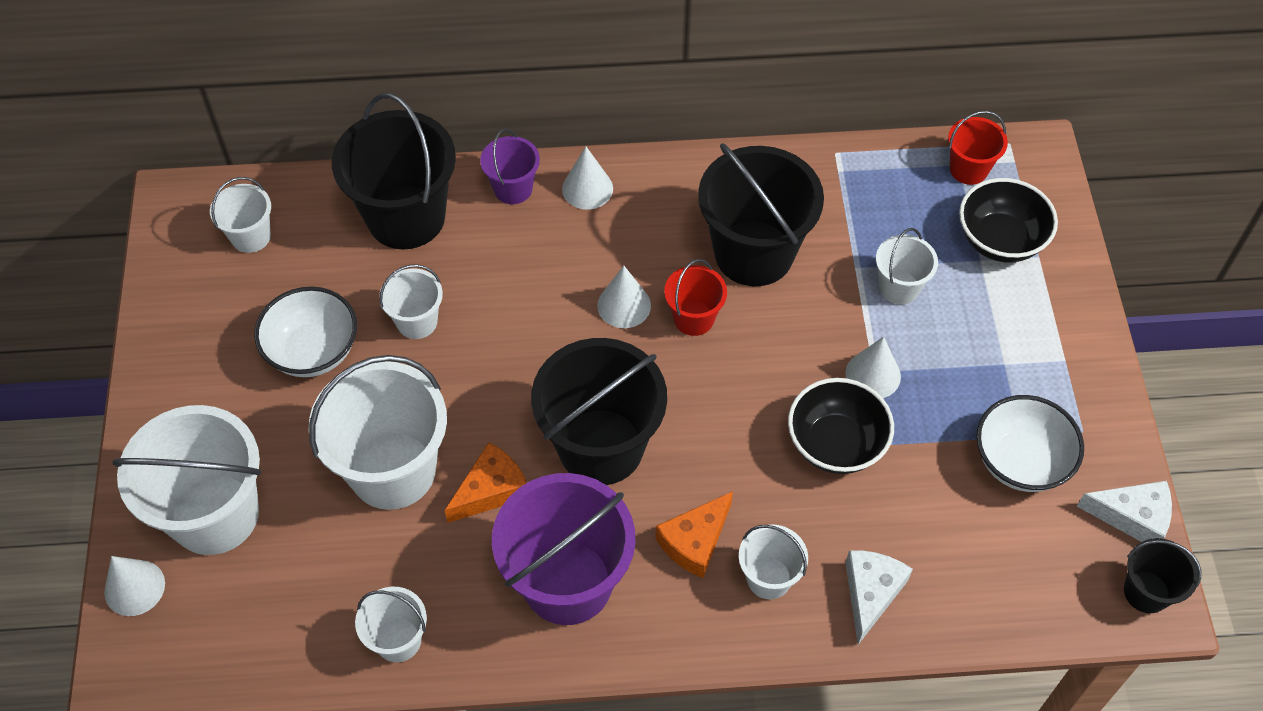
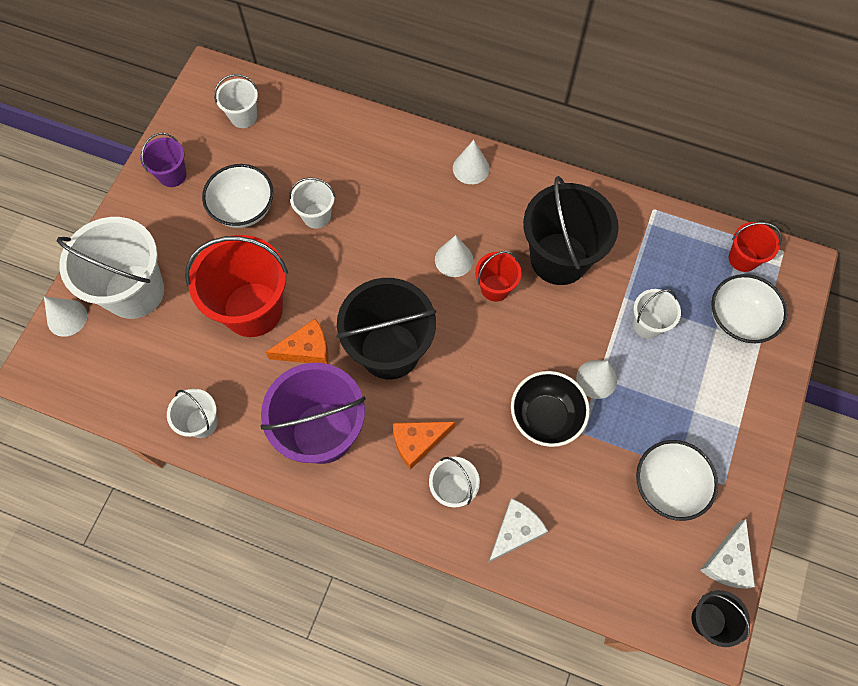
camera: 25 degrees right, 10 degrees up
(392, 470) = (253, 309): white bucket -> red bucket
(406, 217) = (345, 142): black bucket -> none
(513, 188) = (422, 149): purple bucket -> purple bucket (172, 175)
(1000, 240) = (738, 320): black bowl -> white bowl
(1132, 516) = (727, 561): white cheese -> white cheese turned 75 degrees clockwise

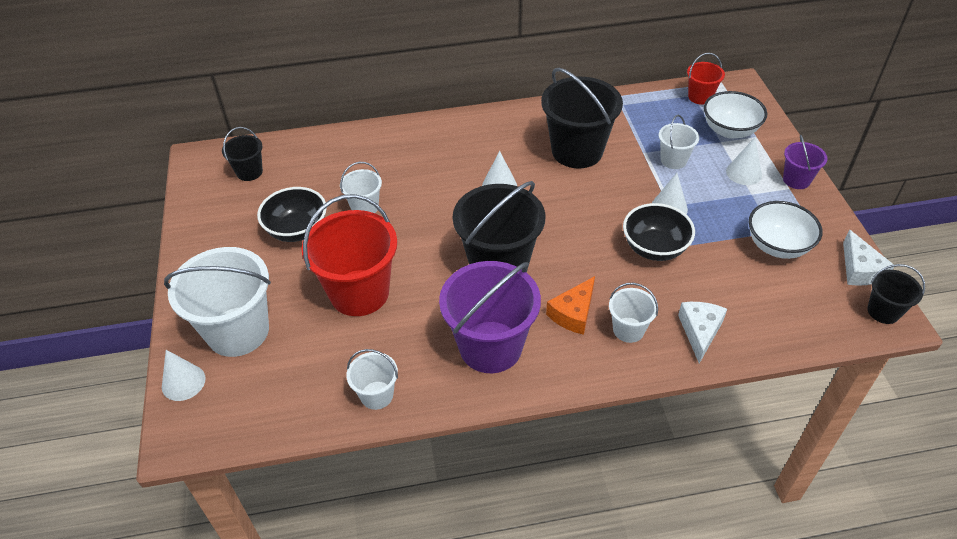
camera: 30 degrees left, 20 degrees down
(172, 175) = (213, 235): purple bucket -> purple bucket (796, 180)
(243, 116) = (249, 172): white bucket -> black bucket
(244, 209) = (297, 230): white bowl -> black bowl
(306, 349) = (429, 297): orange cheese -> none
(471, 168) = (464, 127): white cone -> white cone (744, 173)
(495, 288) = (546, 188): red bucket -> none

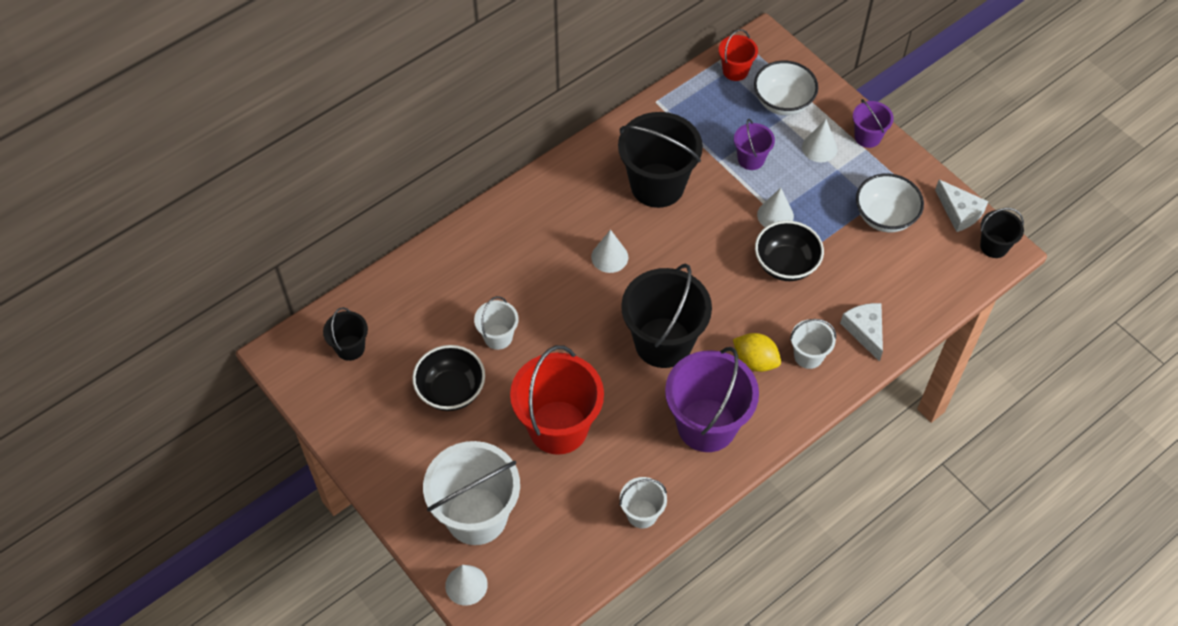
camera: 30 degrees left, 10 degrees up
(573, 313) = (755, 361): orange cheese -> yellow lemon
(673, 160) = (751, 159): white bucket -> purple bucket

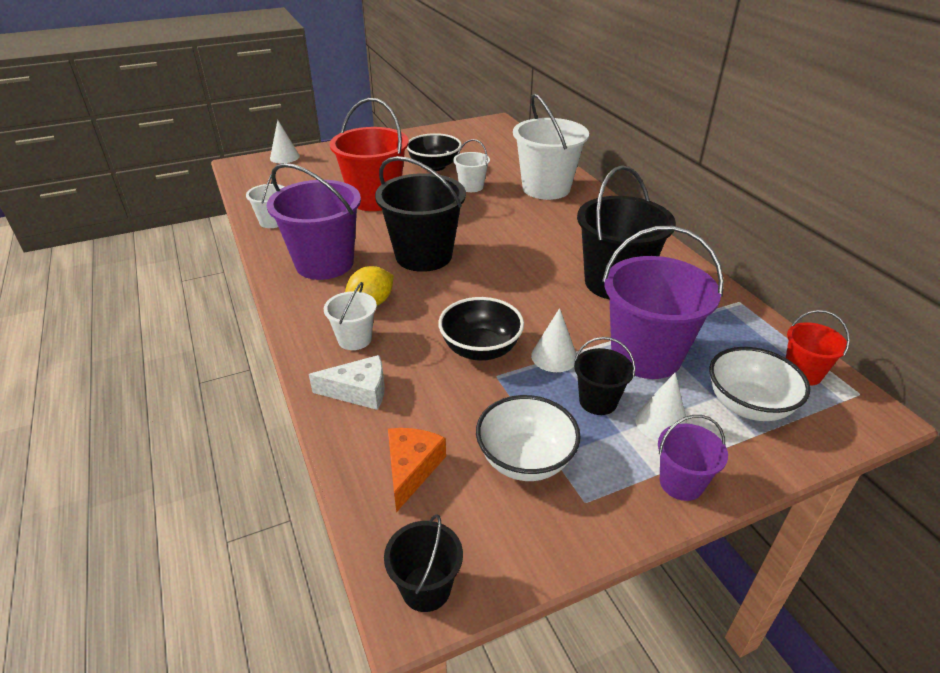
camera: 105 degrees right, 20 degrees down
(350, 348) = (490, 140): black bucket -> black bucket (598, 401)
(476, 516) = (329, 165): white bucket -> white bucket (546, 188)
(609, 257) = (531, 243): white cone -> none
(751, 159) = (646, 355): purple bucket -> purple bucket, size x2.00
(919, 276) = (411, 469): none -> orange cheese
(959, 212) = (509, 560): white cheese -> none

